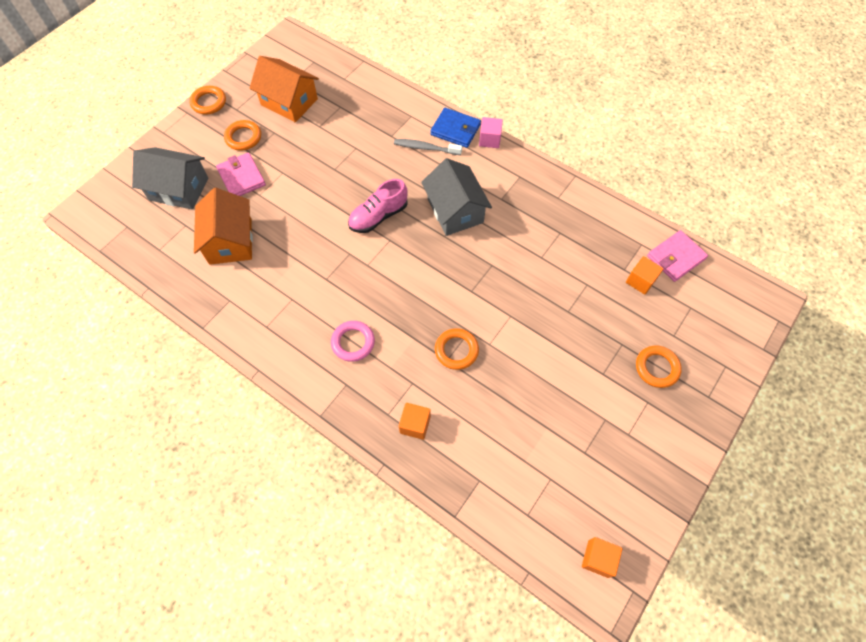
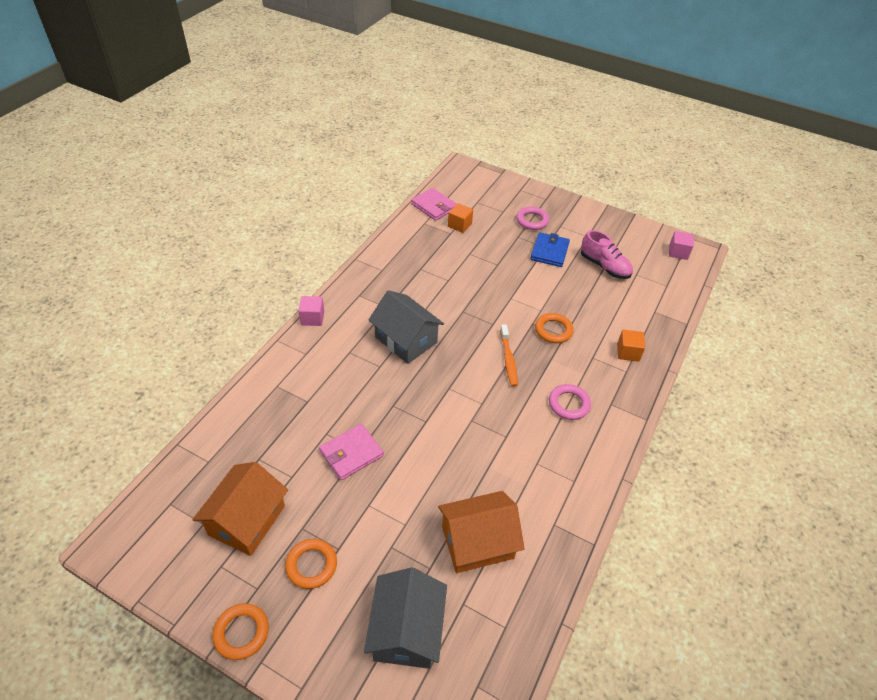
camera: 100 degrees left, 15 degrees down
(241, 177) = (380, 552): pink wallet -> pink wallet (351, 453)
(378, 216) = (421, 400): pink shoe -> pink shoe (604, 266)
(419, 297) = (508, 359): none -> orange toothbrush
(425, 148) = (325, 369): grey toothbrush -> none
(455, 130) = (298, 345): blue wallet -> blue wallet (549, 251)
(455, 211) = (406, 340): grey house -> grey house turned 75 degrees clockwise
(598, 558) = (678, 252): orange cube -> pink cube
(657, 368) = (532, 220): orange ring -> pink ring

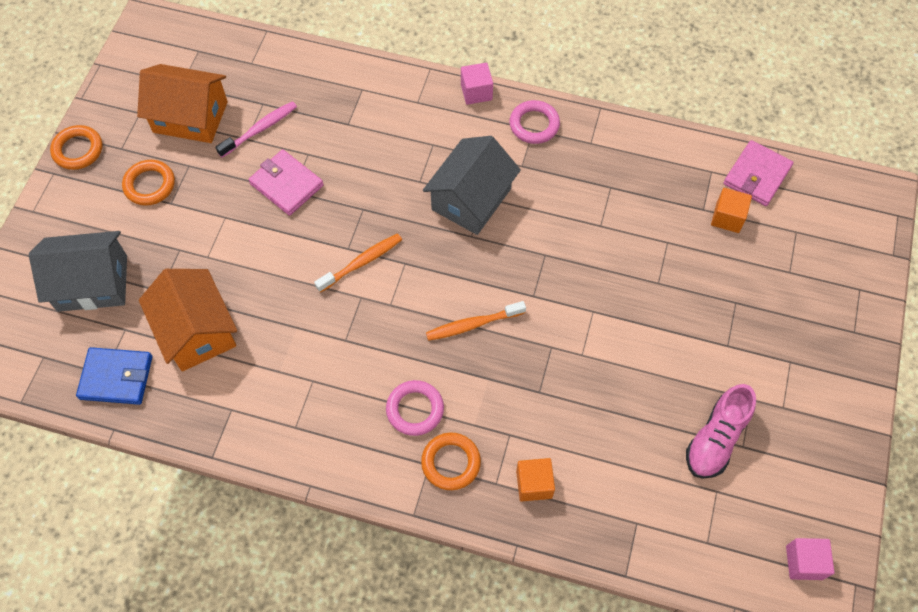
camera: 80 degrees right, 15 degrees up
(286, 464) = (260, 129): none -> pink toothbrush
(441, 414) = (362, 262): none -> orange toothbrush
(532, 220) = (785, 317): pink ring -> pink ring (534, 125)
(549, 251) = (718, 352): blue wallet -> blue wallet (116, 377)
(553, 330) = (546, 376): orange ring -> orange ring (451, 463)

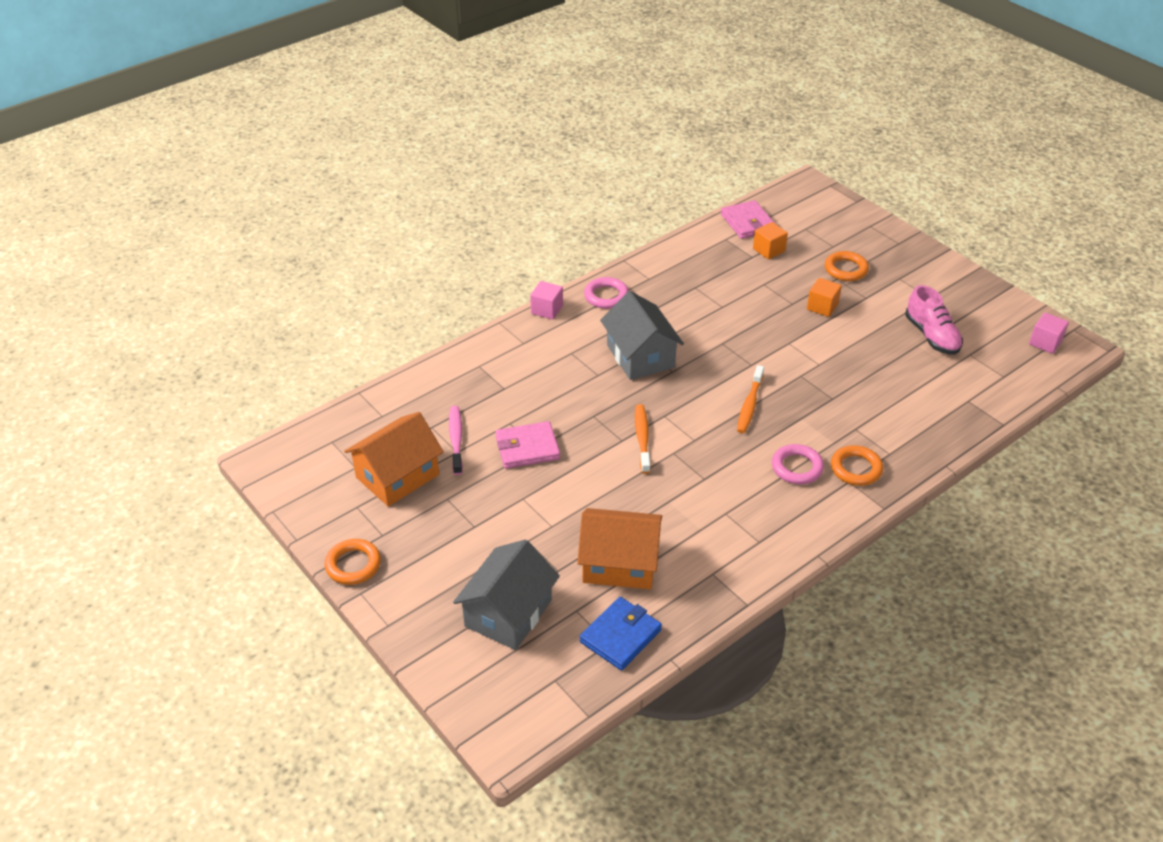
camera: 55 degrees left, 20 degrees down
(149, 185) = (442, 532): orange ring -> orange ring (846, 269)
(534, 484) = (904, 435): orange cube -> orange cube (822, 307)

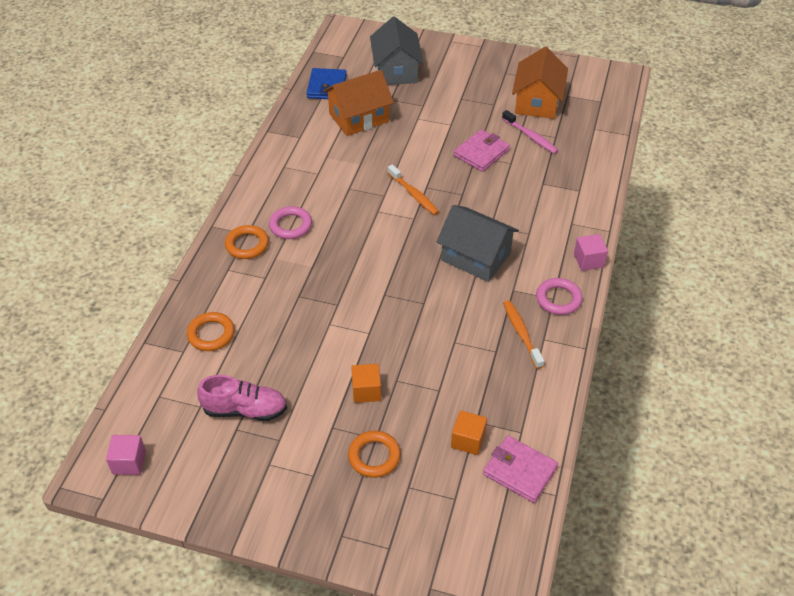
camera: 145 degrees right, 5 degrees up
(353, 565) = (501, 54): orange ring -> orange ring (211, 334)
(749, 405) = (359, 257): orange toothbrush -> orange toothbrush (521, 333)
(931, 336) = (245, 410): pink shoe -> pink shoe turned 150 degrees clockwise

